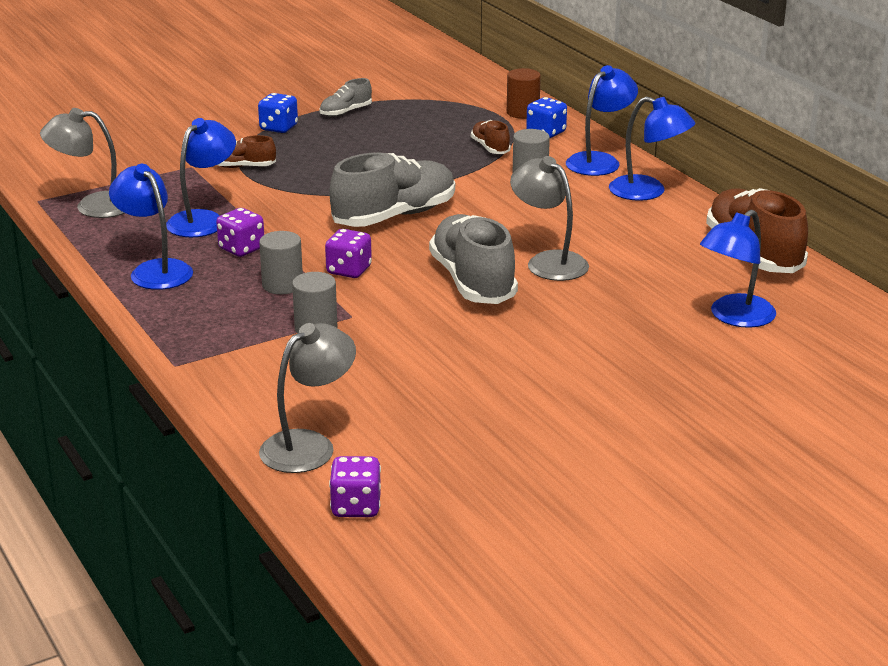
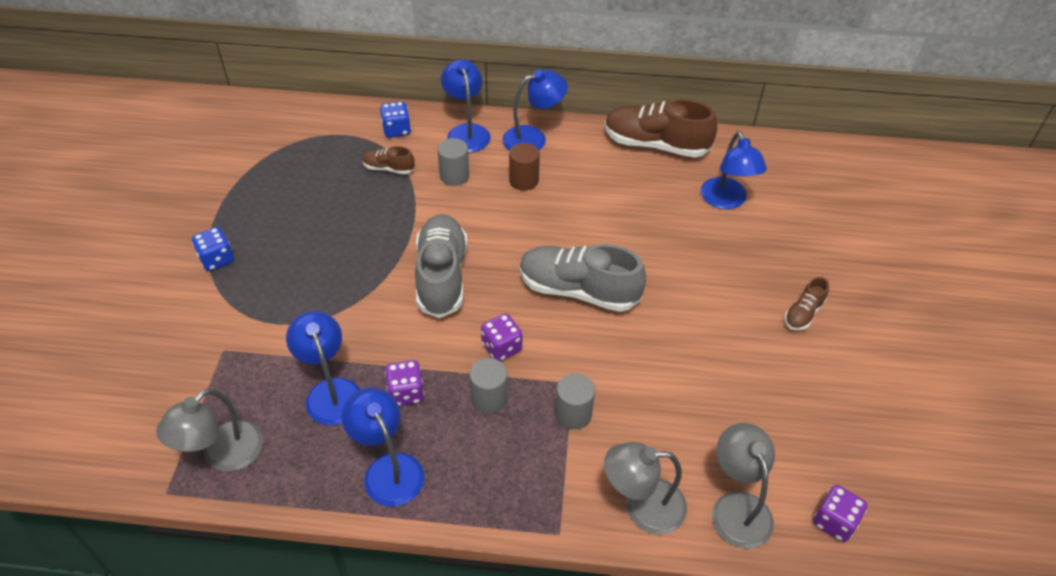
camera: 55 degrees left, 20 degrees up
(155, 270) = (388, 469): blue lamp -> blue lamp turned 60 degrees clockwise
(243, 167) = (262, 318): brown shoe -> brown shoe (803, 314)
(345, 112) = (237, 207): grey shoe -> none
(522, 112) = (352, 122): brown cylinder -> brown cylinder (524, 180)
(548, 261) = (584, 238): grey lamp -> grey lamp (642, 507)

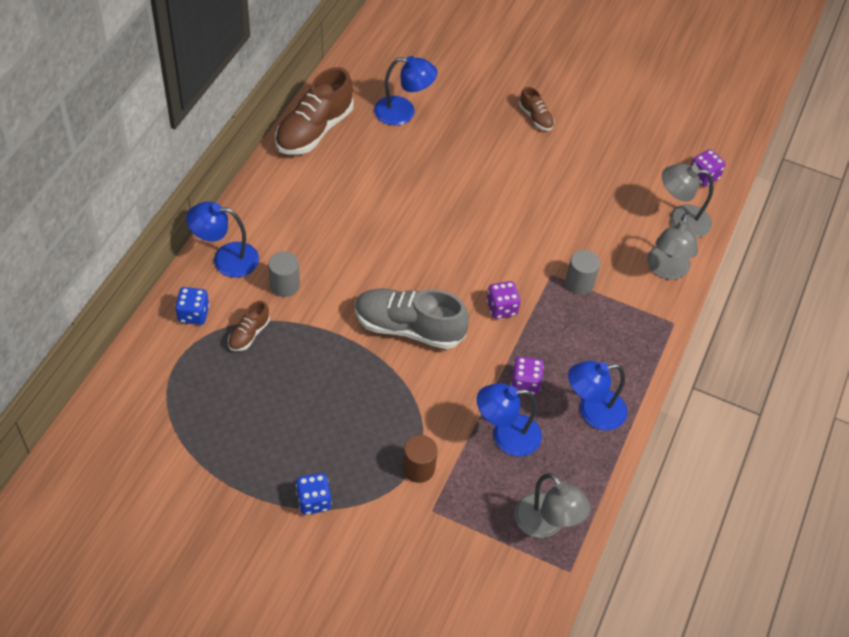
camera: 75 degrees left, 5 degrees up
(489, 398) = (548, 330): grey cylinder -> none
(524, 180) = (315, 236): brown cylinder -> brown cylinder (418, 468)
(533, 138) = (261, 211): blue lamp -> none
(578, 290) = (461, 240): grey shoe -> none

